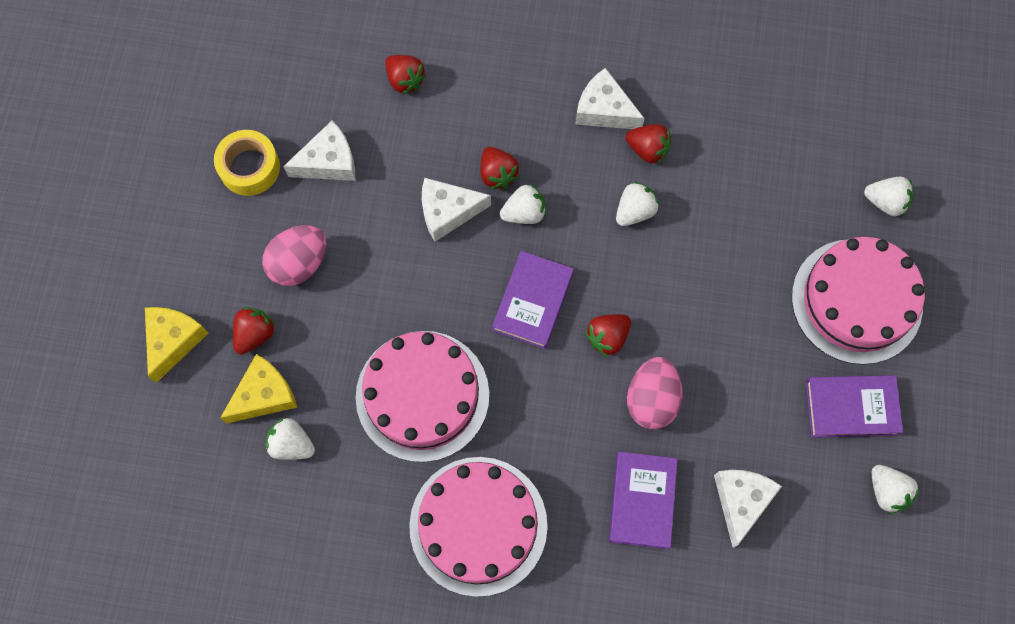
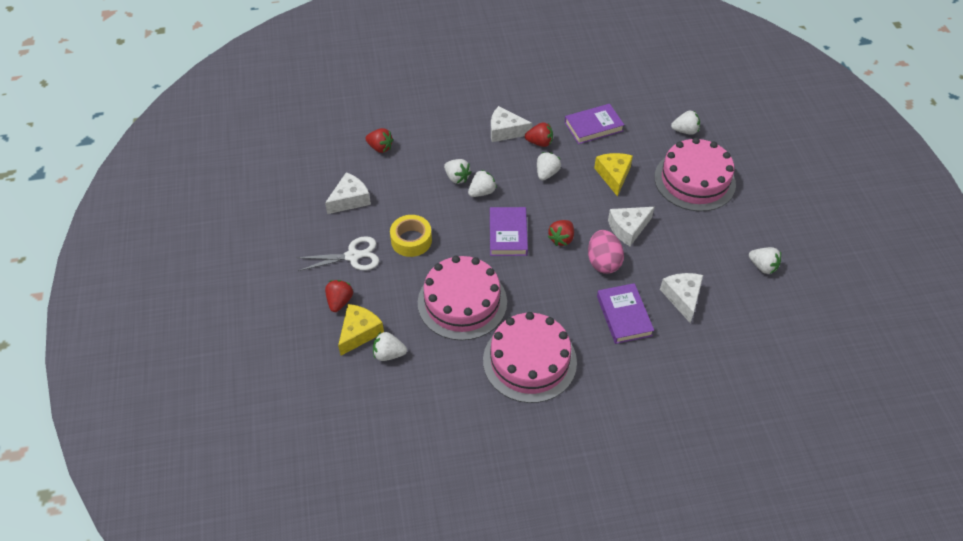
camera: 20 degrees left, 20 degrees down
(173, 341) = (286, 321): yellow cheese -> yellow cheese (613, 175)
(249, 167) = (300, 216): yellow tape -> yellow tape (411, 240)
(299, 263) = (353, 256): pink egg -> white scissors
(448, 212) = (435, 204): white cheese -> white cheese (628, 228)
(497, 174) = (457, 178): red strawberry -> white strawberry
(851, 408) = (720, 232): purple book -> purple book (593, 127)

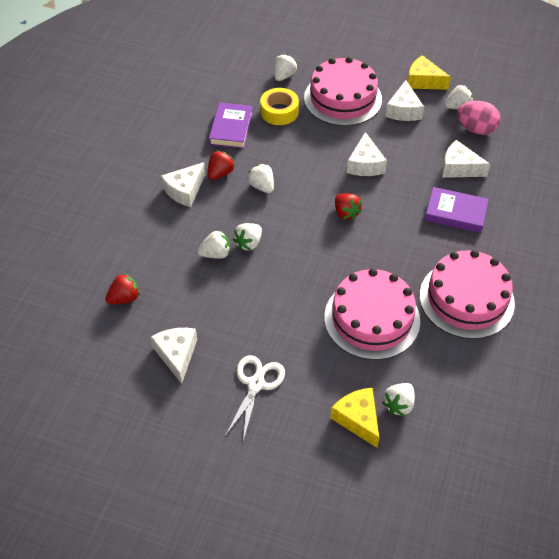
camera: 60 degrees left, 0 degrees up
(340, 301) = (308, 420): red strawberry -> none
(411, 240) = (269, 325): yellow tape -> yellow tape (279, 112)
(482, 192) = (248, 243): white strawberry -> white strawberry turned 135 degrees counterclockwise
(508, 234) = (314, 248): purple book -> none
(603, 262) = (390, 198): pink egg -> pink egg (475, 129)
(613, 175) = (299, 144): yellow cheese -> yellow cheese (423, 81)
(720, 228) = (403, 110): none -> white cheese

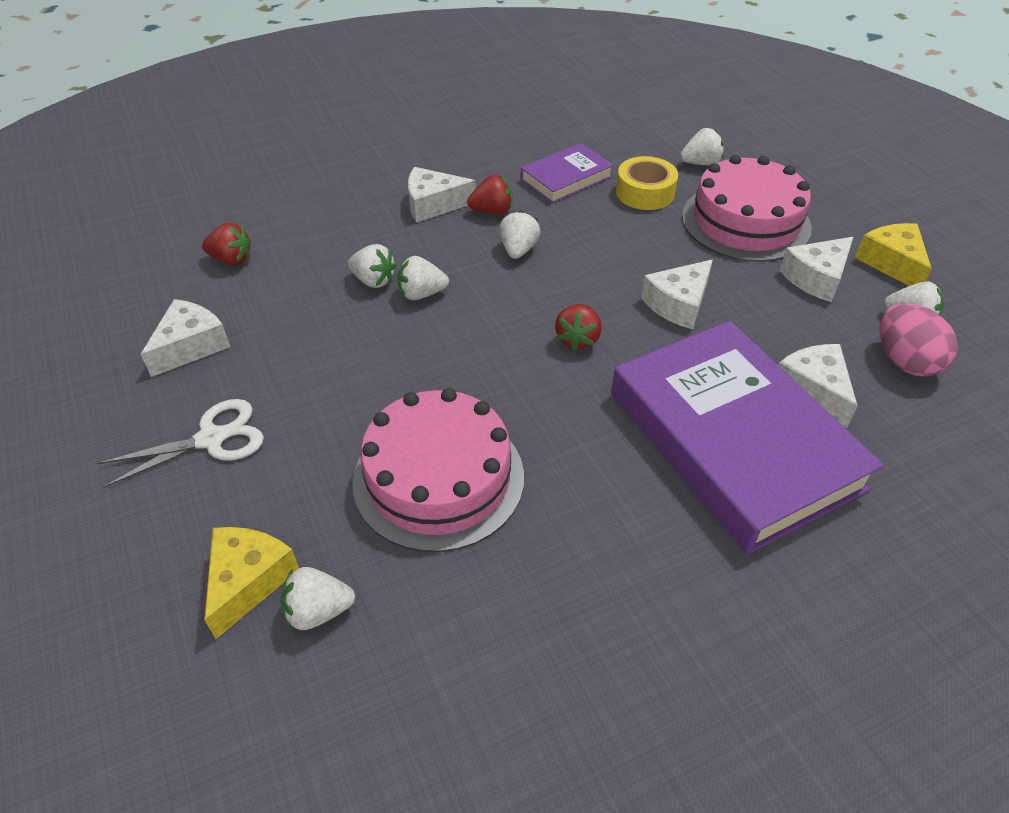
camera: 45 degrees right, 5 degrees down
(455, 213) = (733, 440): purple book -> purple book, size x2.09
(466, 299) = (599, 559): pink cake -> none

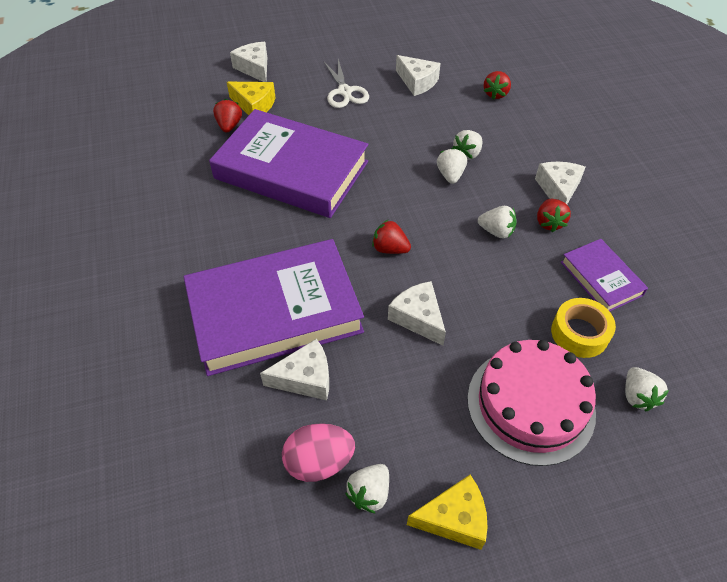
camera: 100 degrees right, 5 degrees up
(318, 611) = (229, 126): white strawberry -> red strawberry
(438, 478) = (291, 170): pink cake -> purple book
(816, 278) = (438, 435): white cheese -> white cheese (254, 68)

